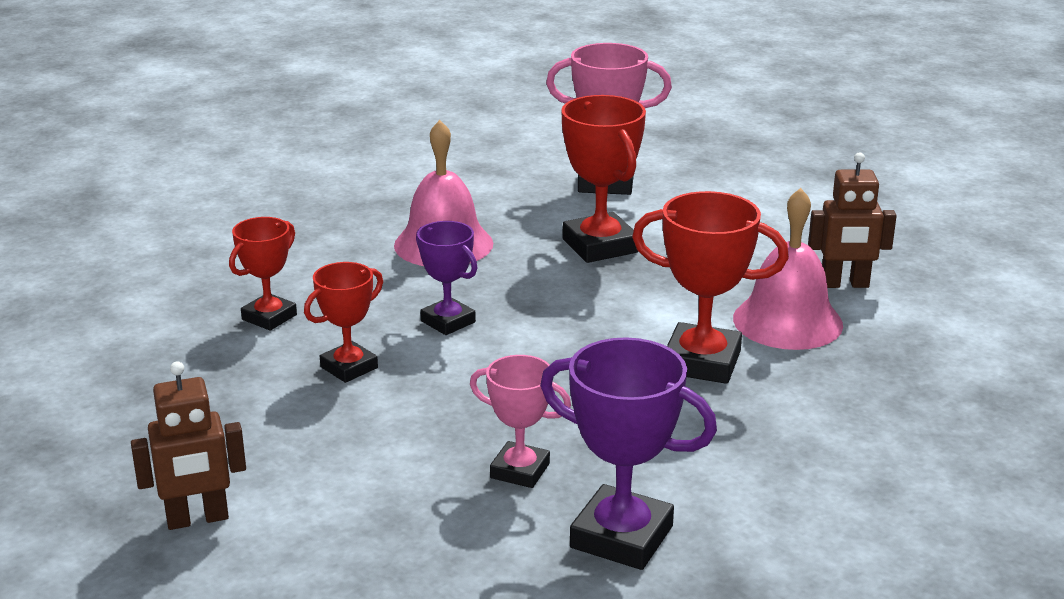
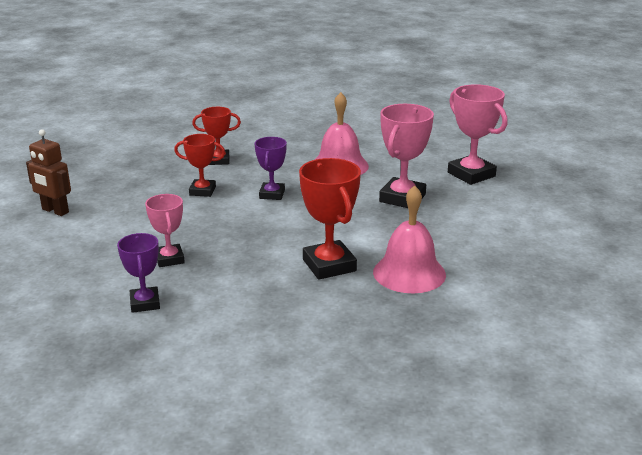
camera: 50 degrees right, 0 degrees up
(600, 246) = (402, 198): red trophy -> pink trophy
(621, 537) = (145, 303): purple trophy -> purple trophy, size x0.62
(844, 284) = (479, 275): brown robot -> none

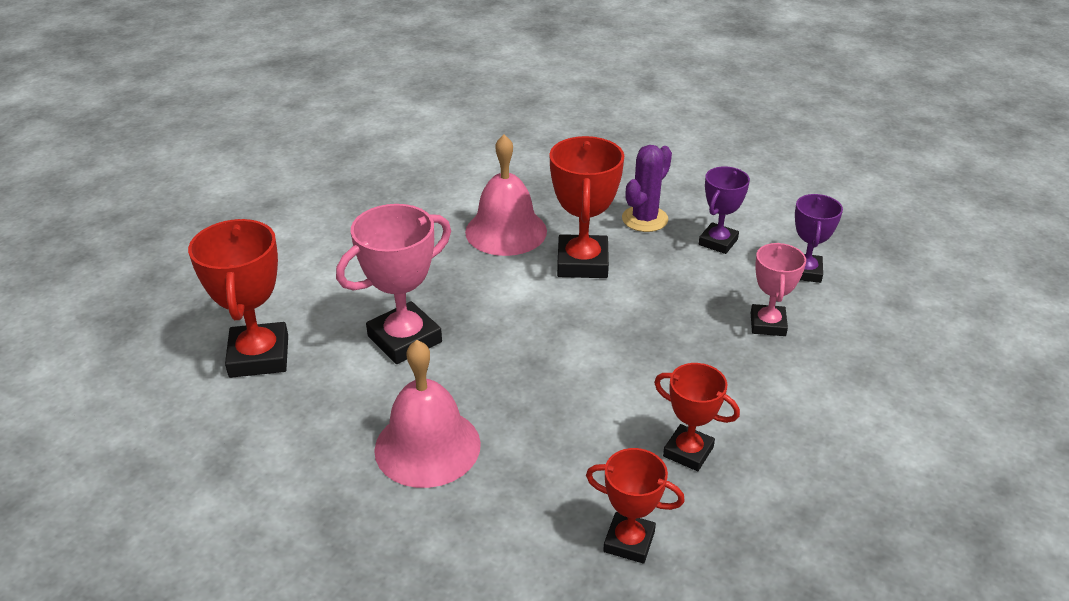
camera: 155 degrees left, 10 degrees up
(55, 211) = (944, 477): brown robot -> none
(272, 194) = (581, 407): purple trophy -> purple trophy (718, 242)
(302, 313) = (644, 219): none -> purple cactus
(471, 174) = (259, 356): pink trophy -> red trophy

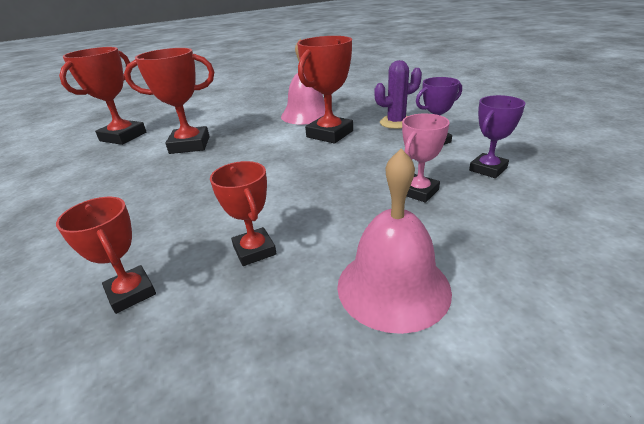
camera: 35 degrees right, 5 degrees down
(404, 339) = (190, 145): pink trophy -> red trophy
(427, 446) = (121, 193): pink bell -> pink bell (393, 287)

